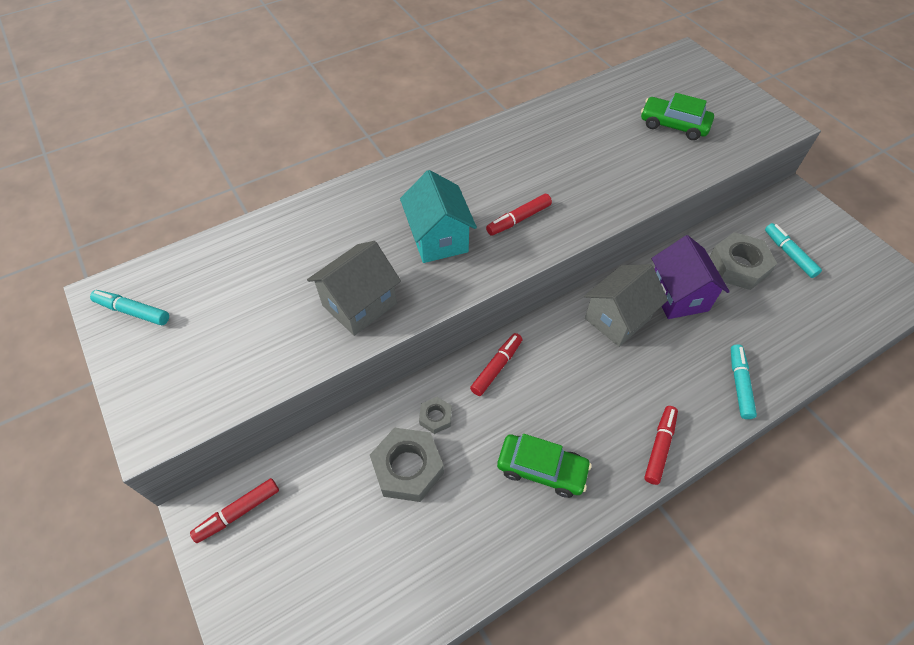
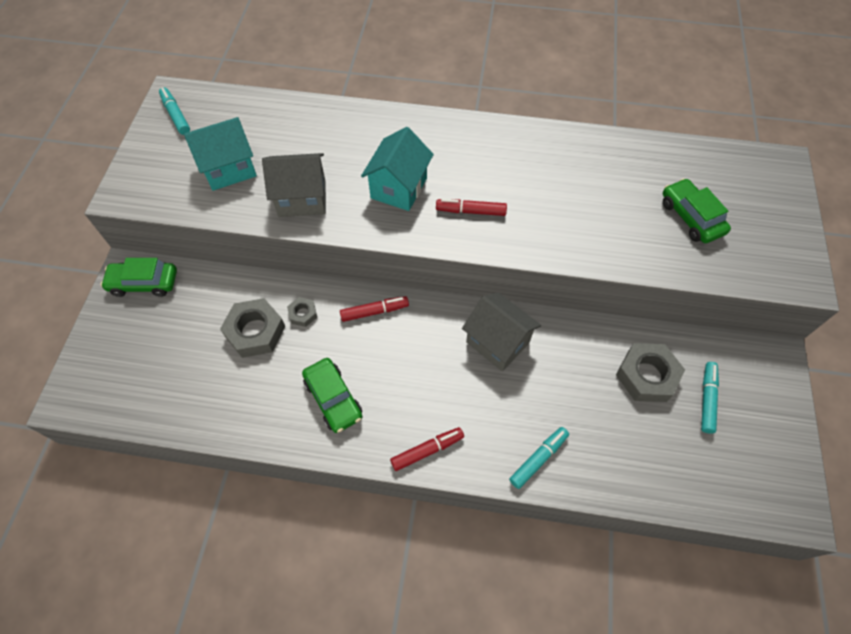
camera: 40 degrees right, 5 degrees up
(238, 512) = (144, 283): red marker -> green car
(253, 325) = (229, 169): none -> turquoise house
(617, 318) = (497, 342): grey house -> grey house turned 45 degrees clockwise
(678, 296) = (566, 361): purple house -> none

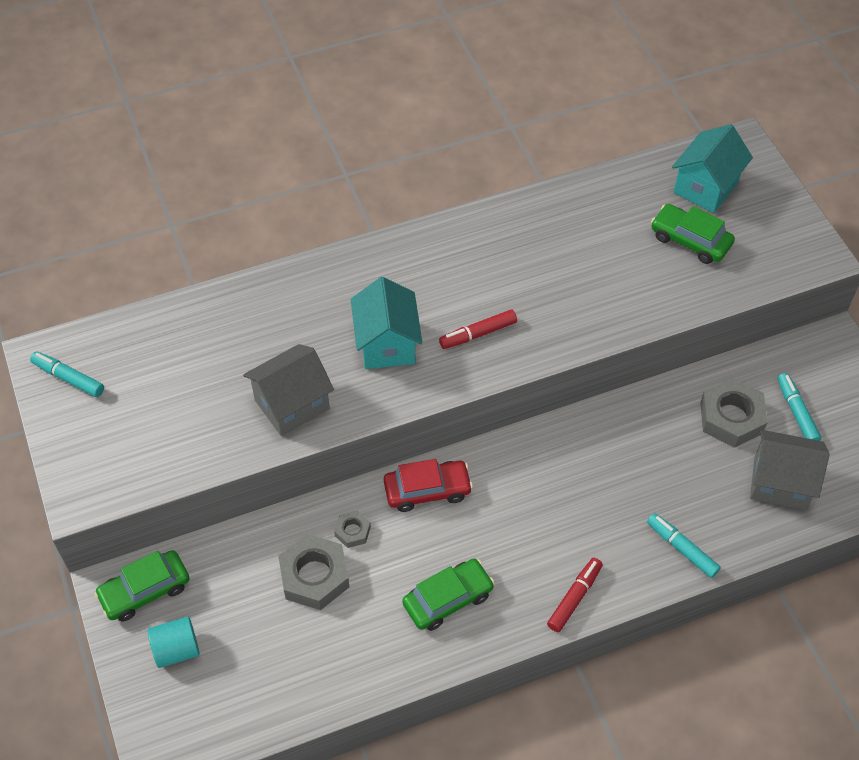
camera: 30 degrees left, 5 degrees down
(133, 333) = (176, 649): none -> turquoise cylinder
(229, 169) = (184, 410): turquoise house -> turquoise house (705, 187)
(333, 399) = (448, 599): green car -> green car turned 60 degrees counterclockwise
(374, 311) = (427, 490): red marker -> red car
(497, 342) = (572, 457): grey house -> grey house (779, 483)
(538, 459) = (682, 548): turquoise marker -> turquoise marker turned 60 degrees counterclockwise

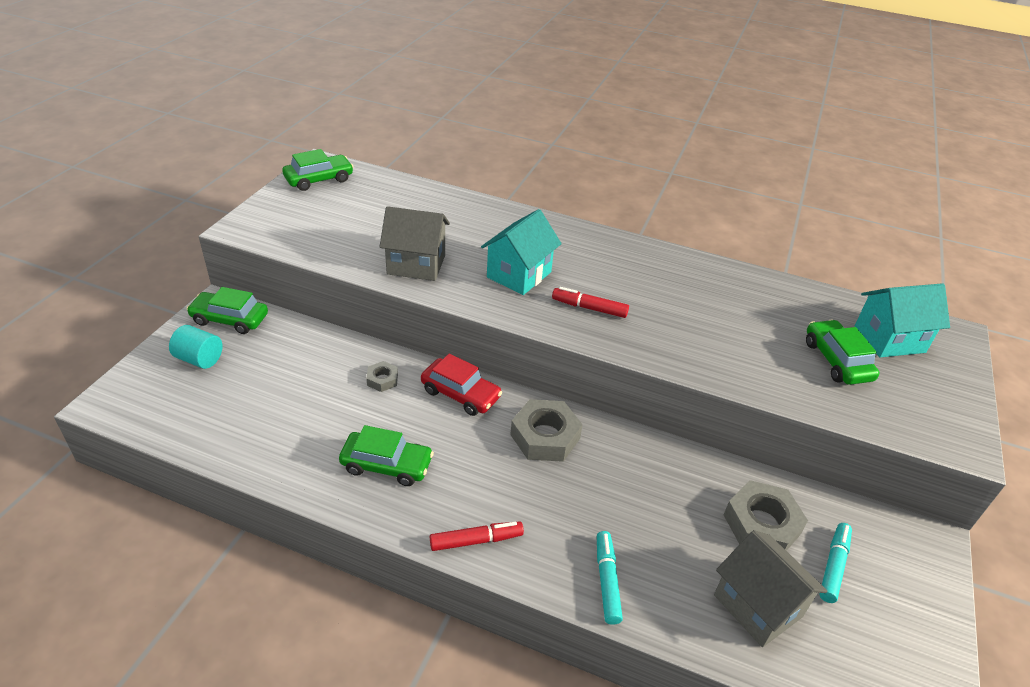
camera: 40 degrees right, 15 degrees down
(68, 378) = (319, 179): turquoise marker -> green car
(314, 576) = (326, 385): grey nut -> grey nut (545, 436)

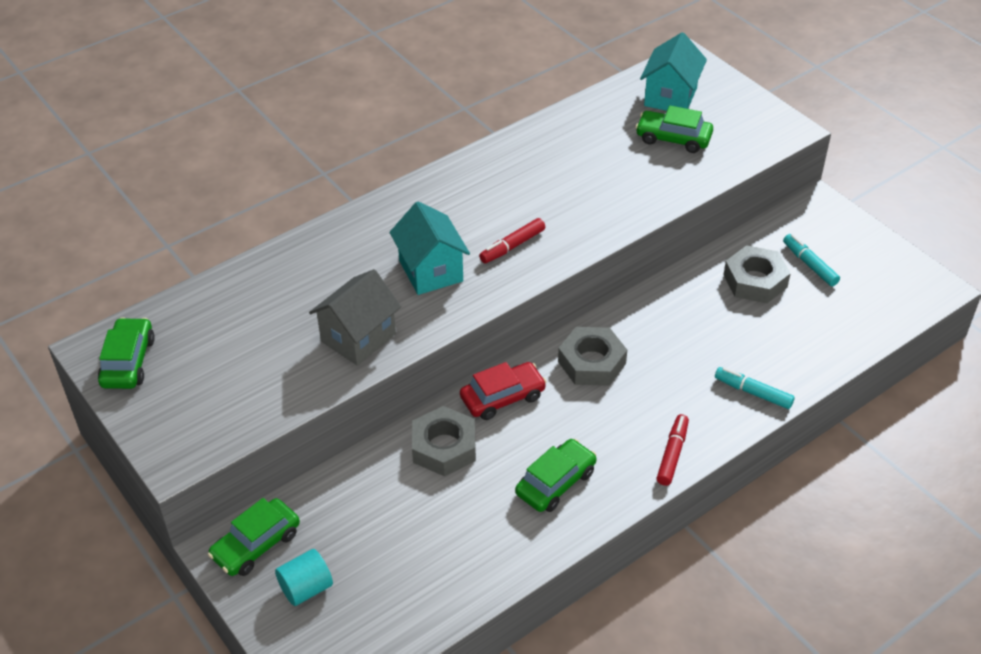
camera: 55 degrees left, 5 degrees up
(382, 379) = (444, 447): grey nut -> grey nut, size x1.95
(757, 605) = (817, 322): grey house -> none

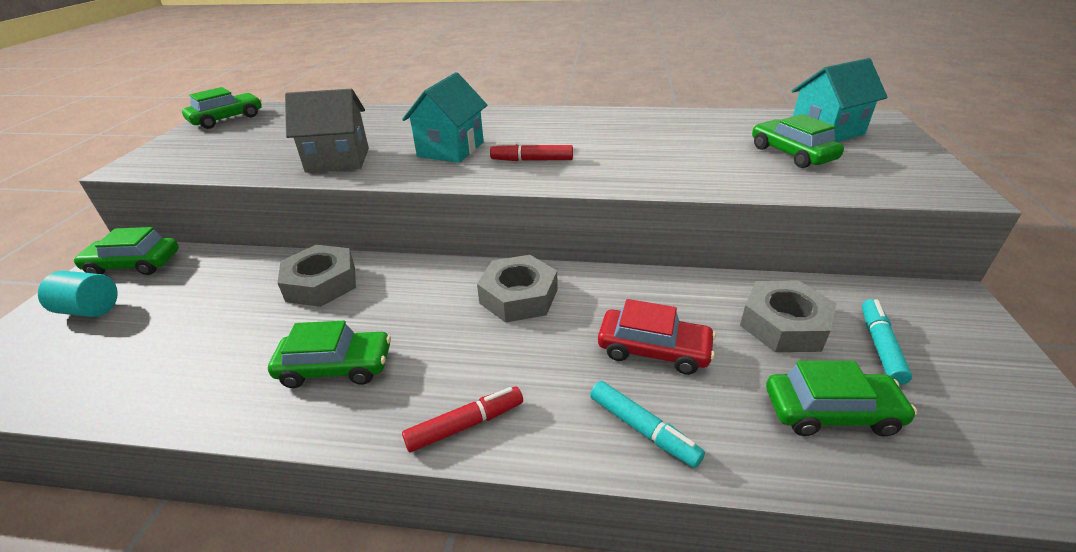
camera: 45 degrees right, 10 degrees down
(502, 397) = (414, 278): red car -> red car (653, 350)
(753, 392) = (643, 429): turquoise marker -> turquoise marker turned 150 degrees clockwise
(819, 322) = (831, 412): none -> green car

